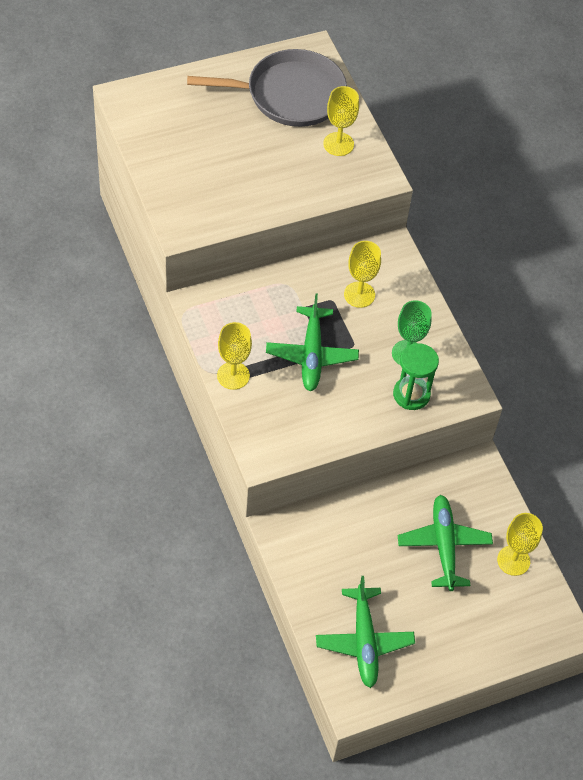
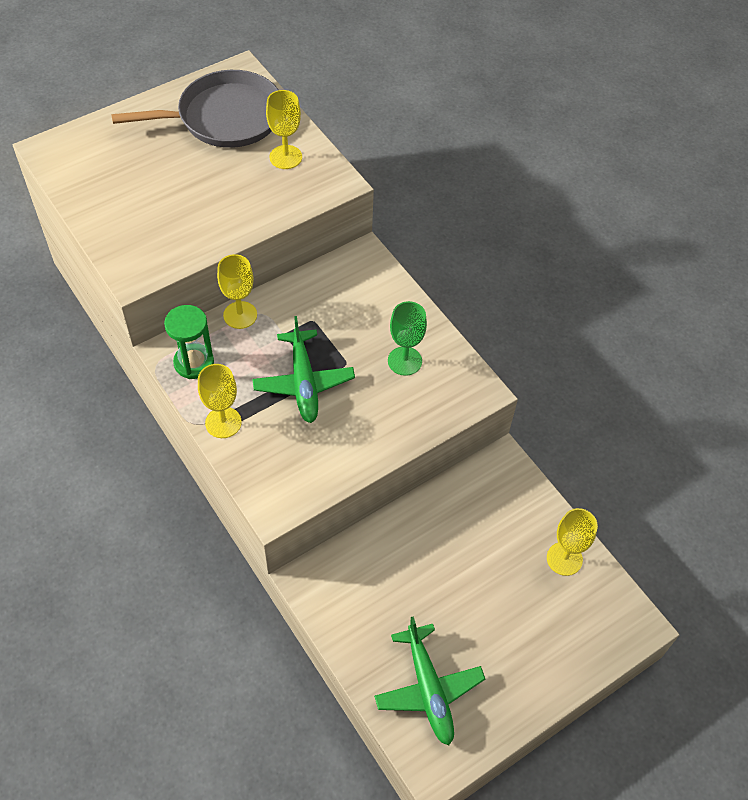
camera: 10 degrees left, 0 degrees up
(359, 294) = (340, 309): yellow goblet -> yellow goblet (240, 315)
(411, 394) = (419, 404): green hourglass -> green hourglass (194, 363)
(444, 546) = (488, 559): green plane -> none

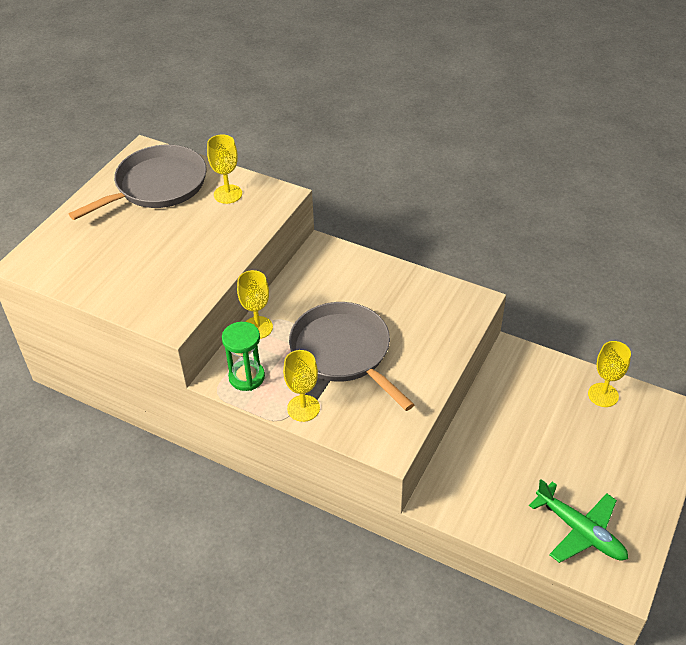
camera: 25 degrees left, 10 degrees down
(303, 382) = (344, 352): green plane -> grey pan
(404, 361) = (407, 304): green goblet -> none

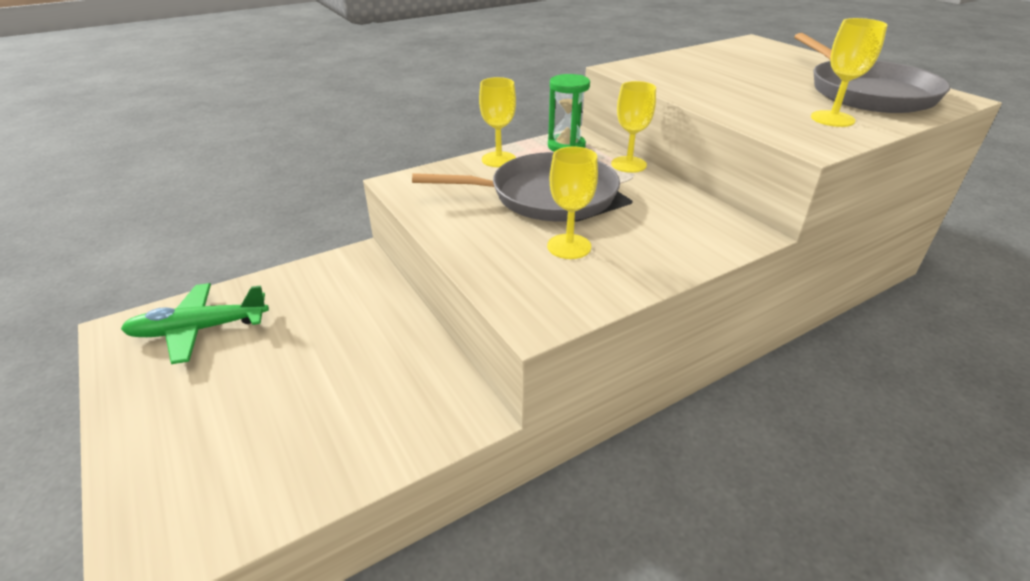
camera: 120 degrees right, 10 degrees down
(603, 395) = (297, 475): yellow goblet -> yellow goblet (569, 246)

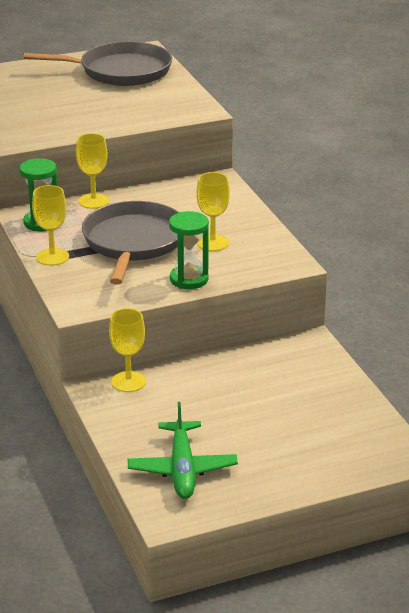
camera: 80 degrees left, 5 degrees down
(470, 239) = (189, 279): none -> green hourglass
(832, 119) = (163, 95): yellow goblet -> yellow goblet (128, 382)

